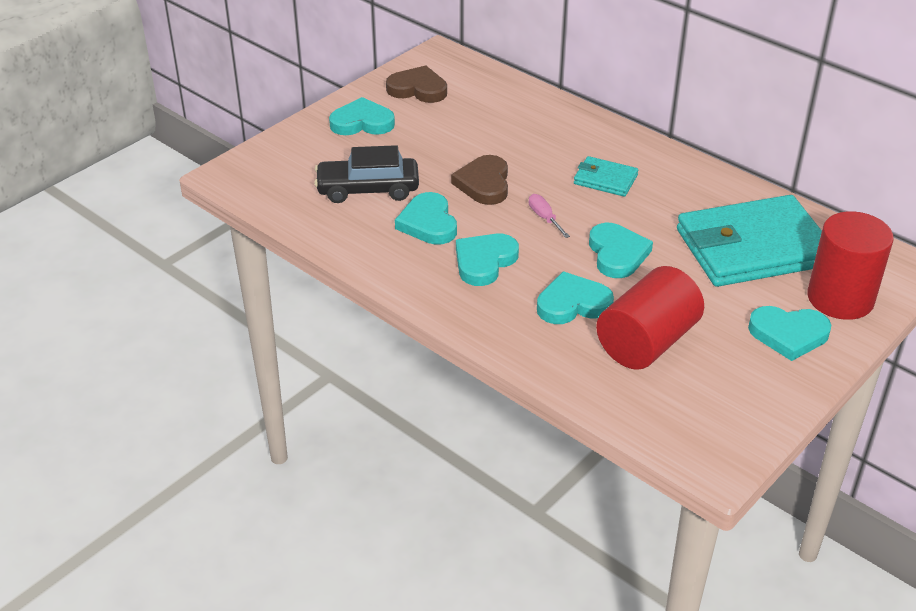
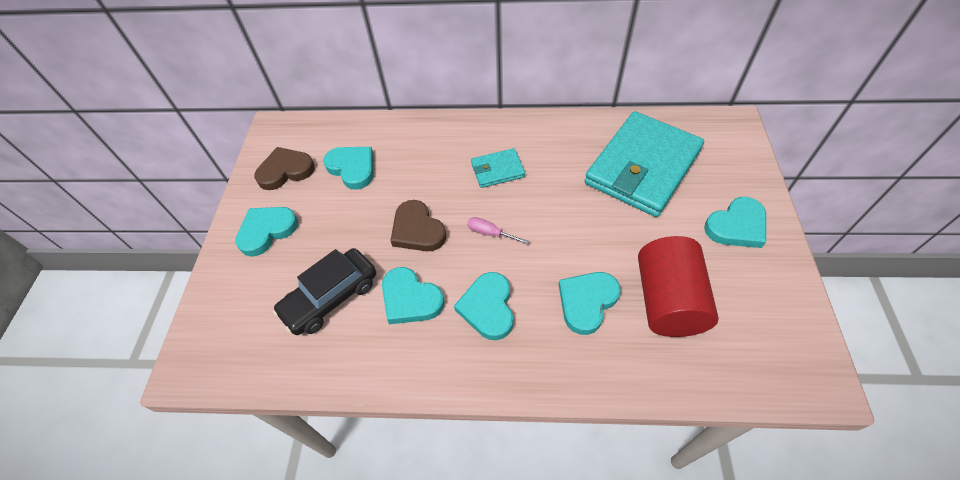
camera: 35 degrees left, 15 degrees up
(617, 254) = (569, 232): turquoise heart -> turquoise heart (352, 168)
(840, 298) = (730, 174): red cylinder -> none

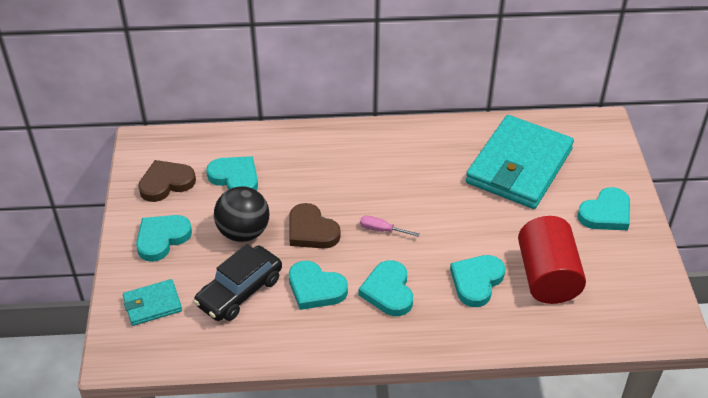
camera: 10 degrees left, 10 degrees down
(348, 228) = (243, 232): none -> black ball
(497, 170) = (381, 174): turquoise wallet -> turquoise wallet (152, 304)

